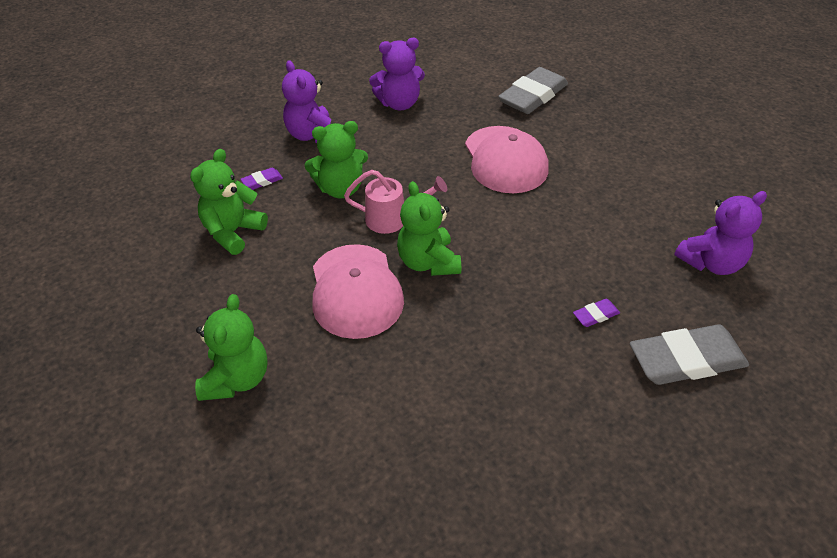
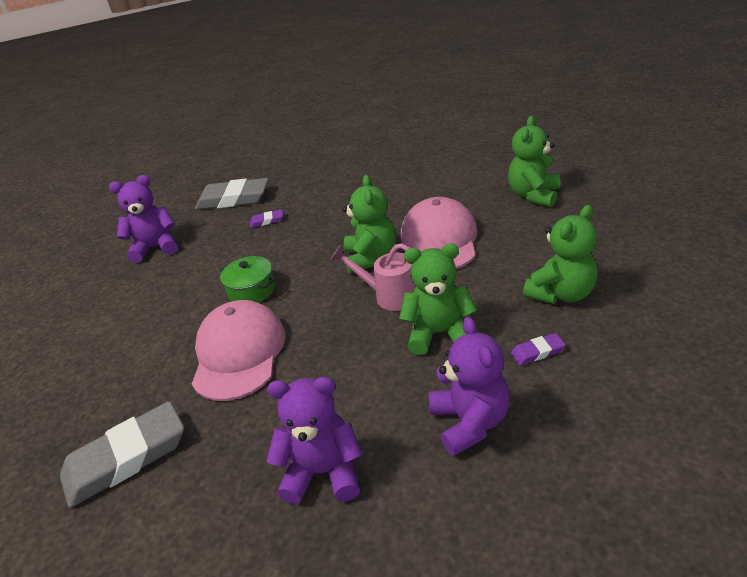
camera: 160 degrees left, 10 degrees down
(538, 215) = (252, 290): none -> green pot

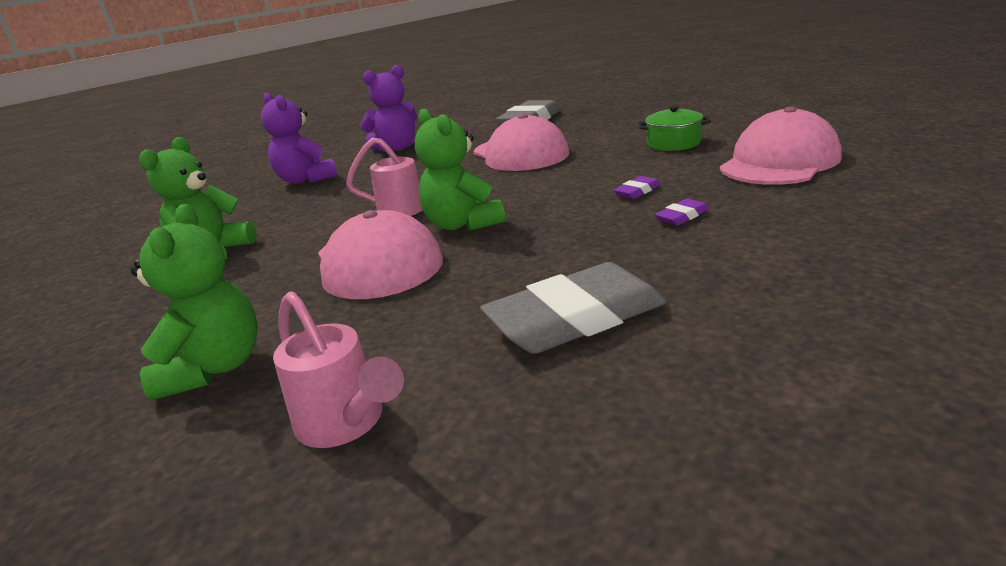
camera: 150 degrees right, 10 degrees down
(156, 247) = (779, 162): purple teddy bear -> pink cap
(233, 199) = (814, 222): grey eraser -> grey eraser (575, 318)
(252, 290) = (573, 174): green pot -> green pot (673, 143)
(439, 333) = (344, 202): green teddy bear -> none
(478, 165) = (346, 423): none -> pink watering can
(537, 352) = (249, 215): purple eraser -> purple eraser (637, 191)

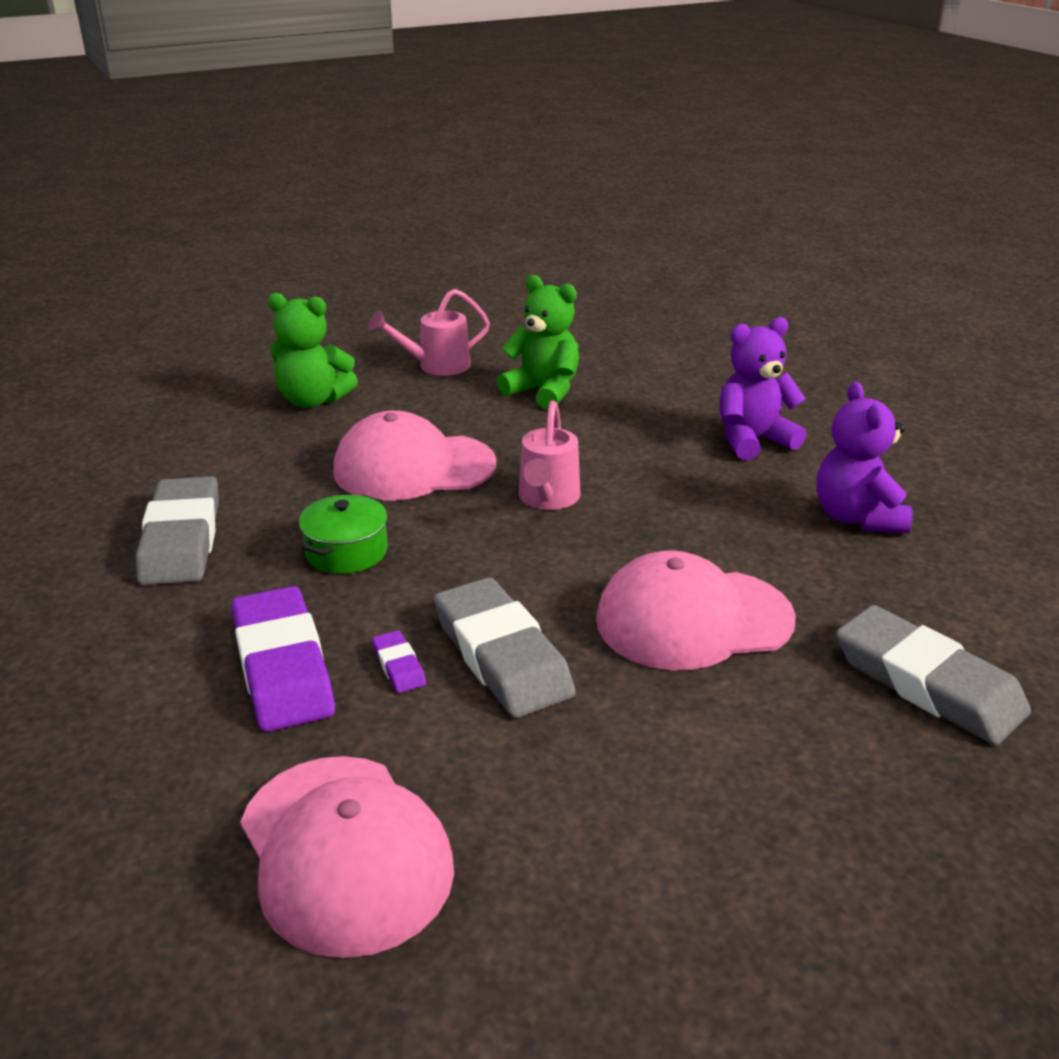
camera: 105 degrees right, 5 degrees up
(346, 423) = (186, 440): pink watering can -> pink watering can (436, 366)
(462, 224) = (449, 523): green teddy bear -> none
(596, 175) = (501, 656): none -> grey eraser
(673, 143) = (575, 792): green pot -> green pot (346, 551)
(682, 216) = (282, 667): purple eraser -> purple eraser, size x2.30

